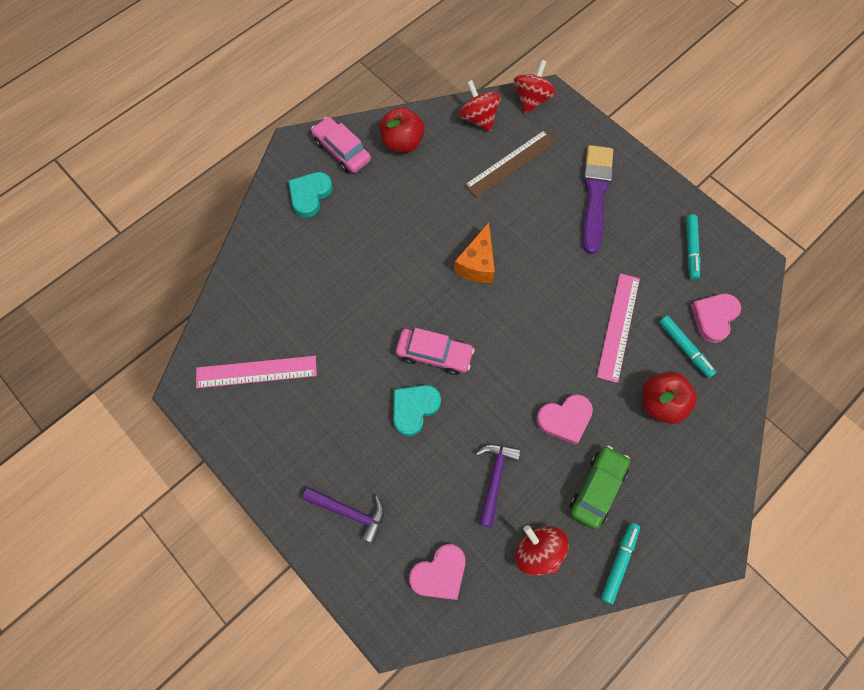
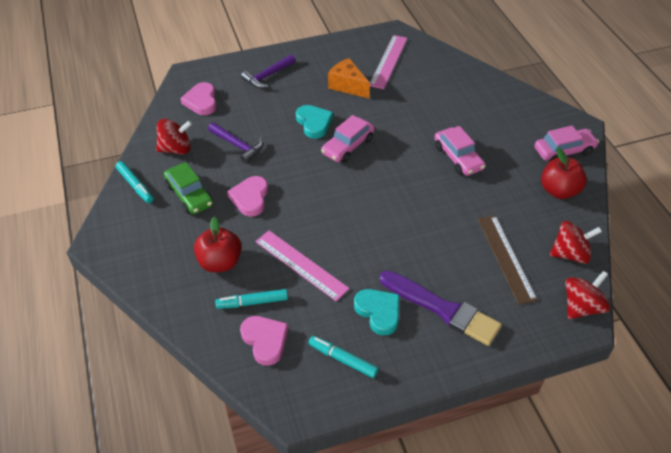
camera: 115 degrees right, 20 degrees down
(310, 195) = (524, 121): turquoise heart -> turquoise heart (378, 312)
(399, 240) = (458, 158): none -> pink car
(477, 264) = (411, 196): orange cheese -> orange cheese (347, 86)
(532, 99) = (581, 306): red spinning top -> red spinning top turned 90 degrees counterclockwise

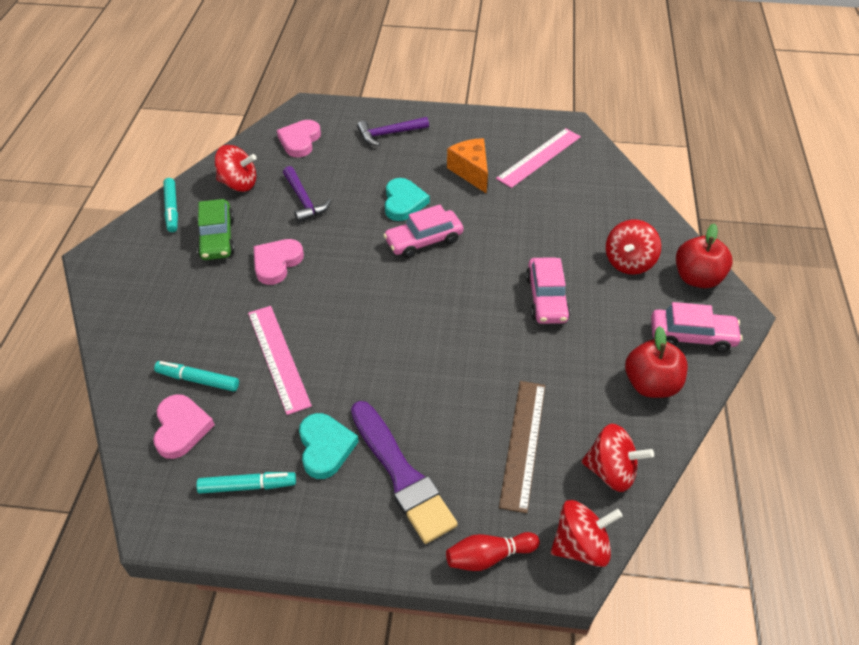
camera: 25 degrees right, 0 degrees up
(220, 262) = (196, 322): red apple -> red apple (697, 278)
(343, 359) = (247, 486): turquoise marker -> turquoise marker turned 120 degrees clockwise
(495, 115) = (629, 262): none -> red spinning top
(532, 337) = (488, 556): none -> red bowling pin

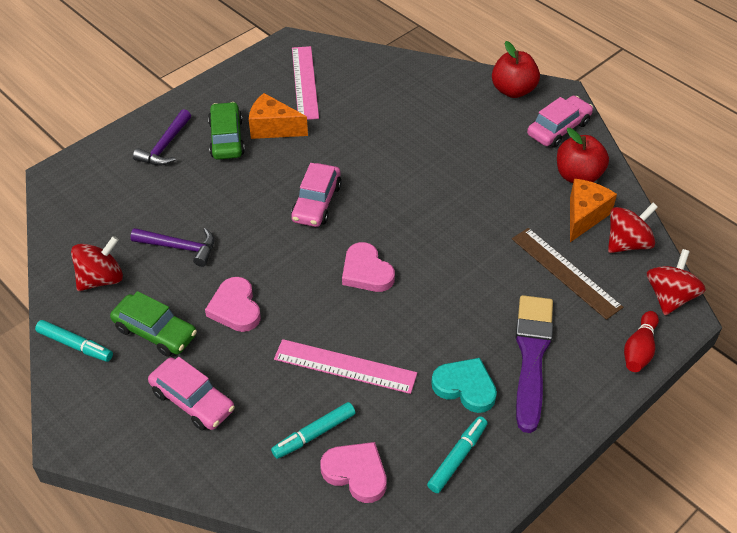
camera: 50 degrees left, 0 degrees up
(300, 141) = (97, 206): pink heart -> pink heart (366, 272)
(401, 475) = (531, 356): purple brush -> purple brush turned 90 degrees counterclockwise
(403, 202) = (259, 188): turquoise heart -> none
(432, 156) = (227, 138): none -> green car
(546, 298) = (450, 174): pink car -> pink car (193, 401)
(606, 418) = (584, 216): none -> orange cheese
(629, 262) = (463, 111): red spinning top -> none

